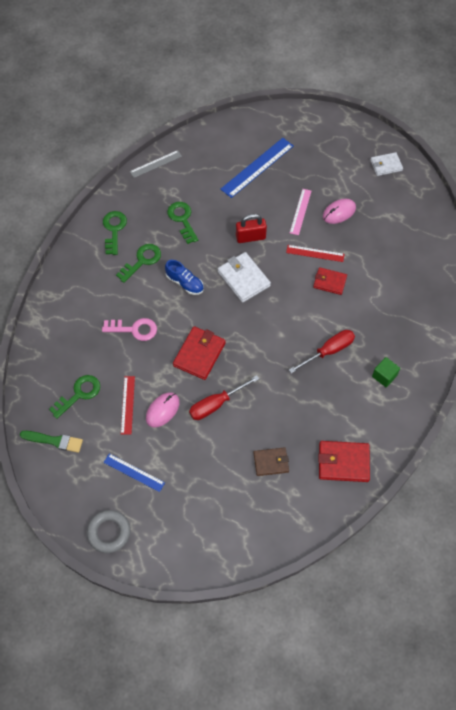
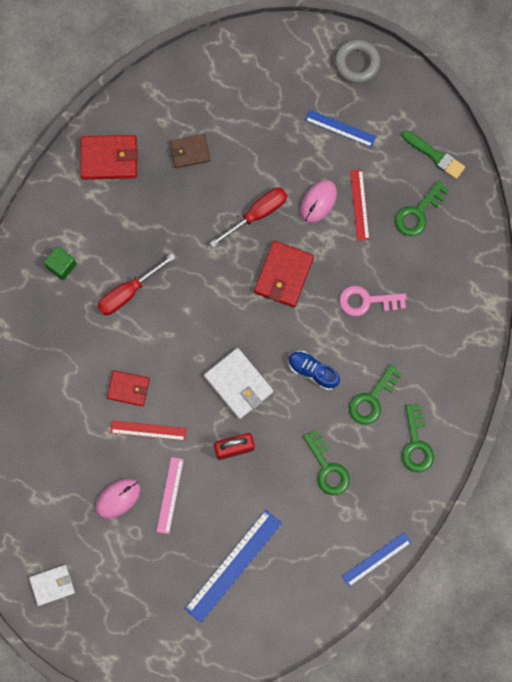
camera: 175 degrees right, 15 degrees up
(54, 441) = (435, 155): green brush -> green brush turned 150 degrees counterclockwise
(156, 164) = (376, 559): grey ruler -> blue ruler

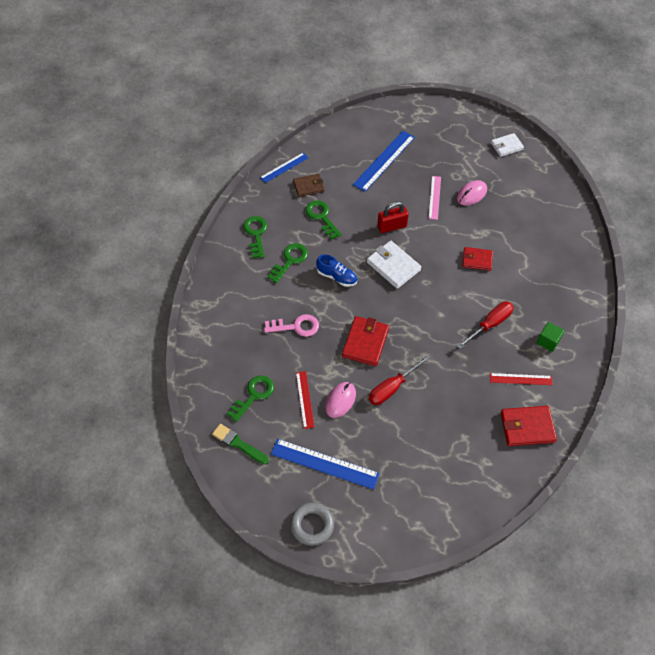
camera: 175 degrees right, 20 degrees down
(148, 430) = (457, 235): red ruler -> red ruler (521, 379)
(190, 152) = (457, 436): brown wallet -> brown wallet (308, 186)
(340, 128) = (324, 464): blue ruler -> blue ruler, size x1.66

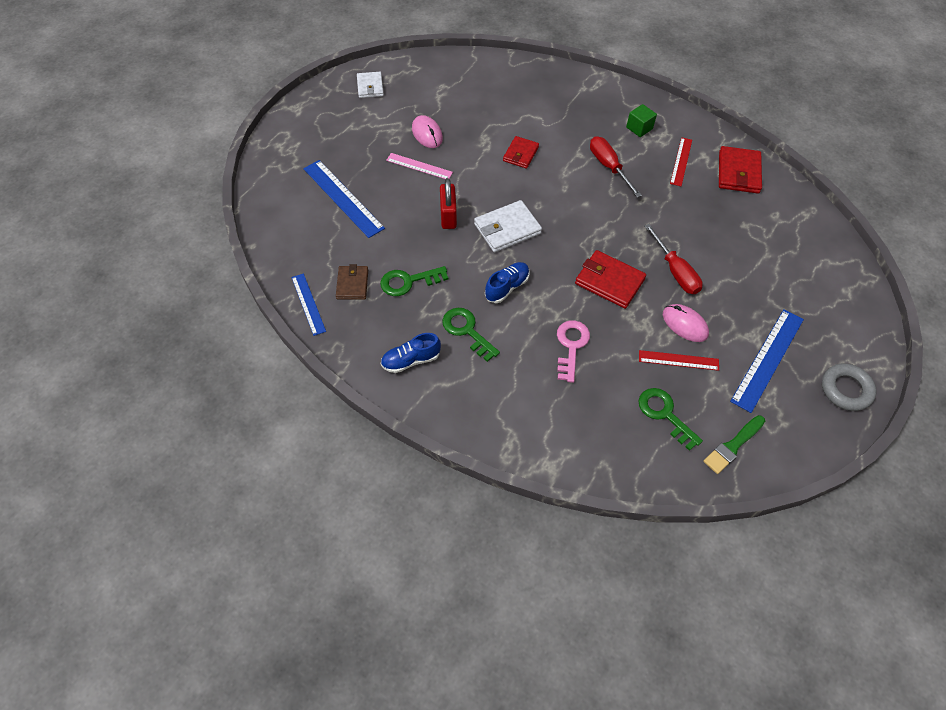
camera: 75 degrees left, 0 degrees up
(256, 234) = (411, 360): green key -> blue shoe

